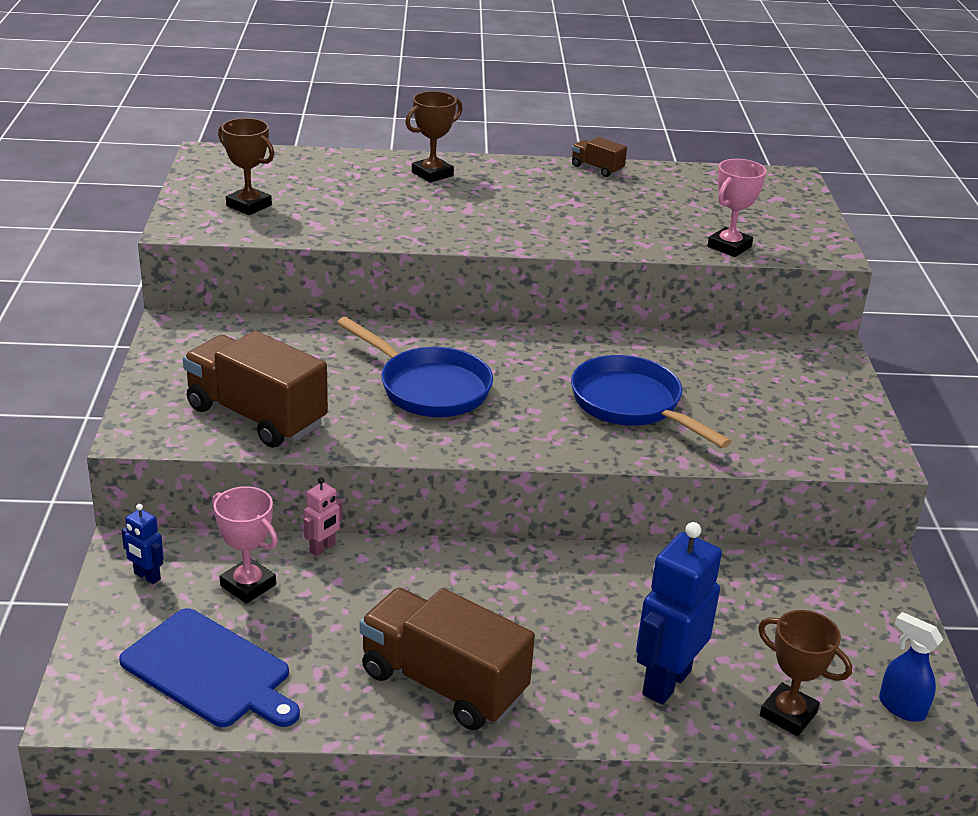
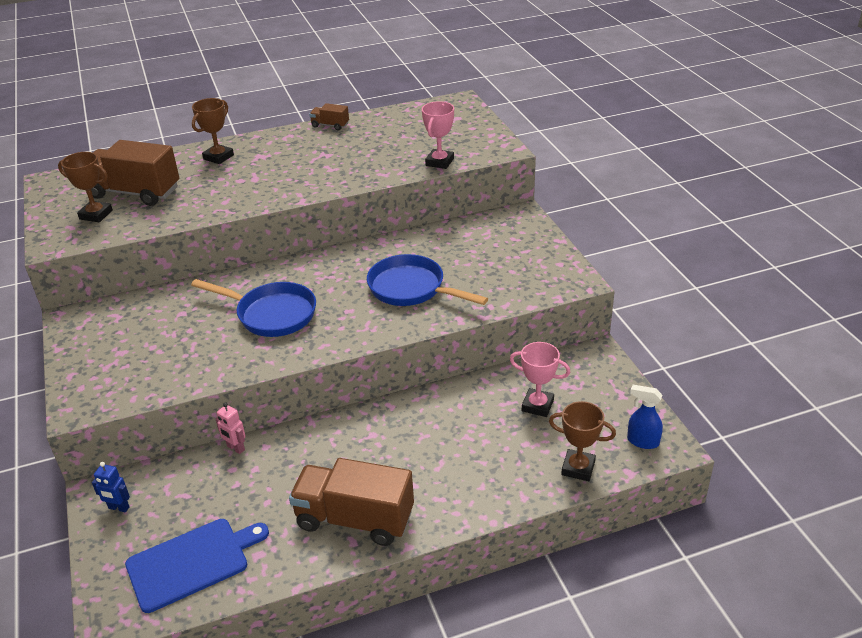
camera: 15 degrees left, 5 degrees up
(210, 671) = (192, 562): blue cutting board -> blue cutting board turned 45 degrees counterclockwise
(248, 585) = (194, 491): pink trophy -> pink trophy (537, 405)
(256, 416) = (159, 370): brown truck -> brown truck (135, 192)
(322, 548) = (235, 448): pink robot -> pink robot turned 105 degrees clockwise
(665, 682) = (496, 471): blue robot -> none

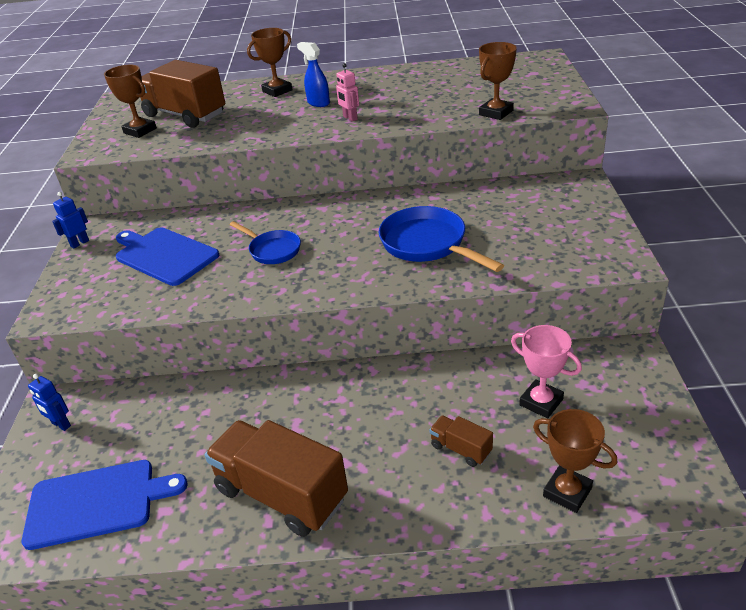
camera: 20 degrees right, 0 degrees up
(68, 336) = (79, 243): none -> blue robot
(166, 334) = (164, 255): none -> blue cutting board
(235, 448) = (197, 385): pink robot -> pink robot (350, 118)
(271, 314) = (272, 250): blue pan -> blue pan, size x0.61
(330, 125) = (398, 71): brown truck -> brown truck (461, 449)
(439, 162) = (496, 113): pink trophy -> brown trophy
(642, 441) = (663, 475): blue spray bottle -> blue spray bottle (318, 103)

